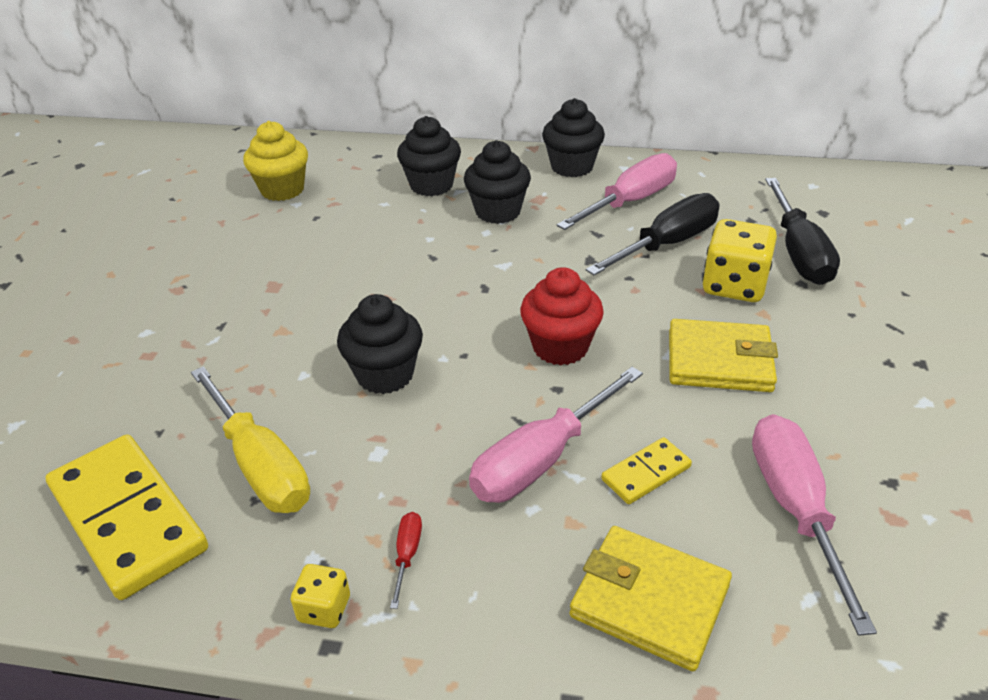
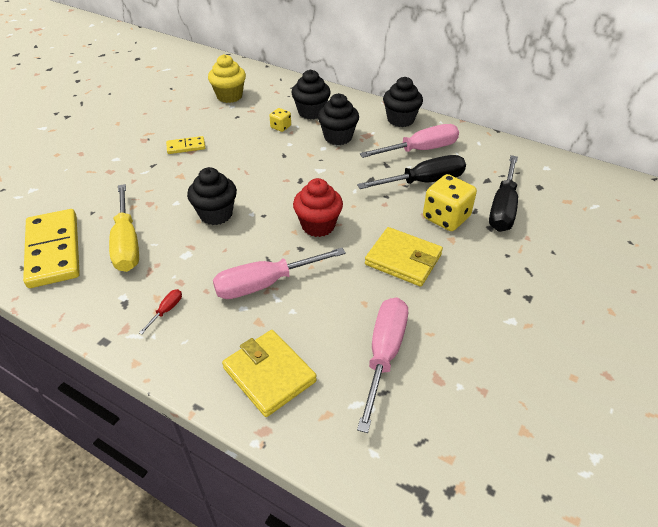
camera: 20 degrees right, 5 degrees up
(324, 609) = (112, 323): yellow dice -> yellow dice (281, 127)
(646, 473) = (315, 309): yellow domino -> yellow domino (186, 147)

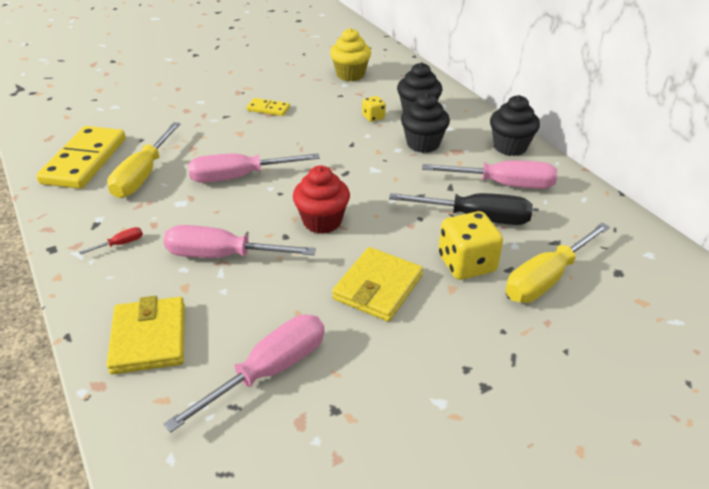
camera: 30 degrees right, 5 degrees down
(216, 214) = (238, 177): black cupcake -> pink screwdriver
(403, 259) = (378, 287): yellow wallet -> yellow wallet turned 60 degrees clockwise
(503, 208) = (546, 279): black screwdriver -> yellow screwdriver

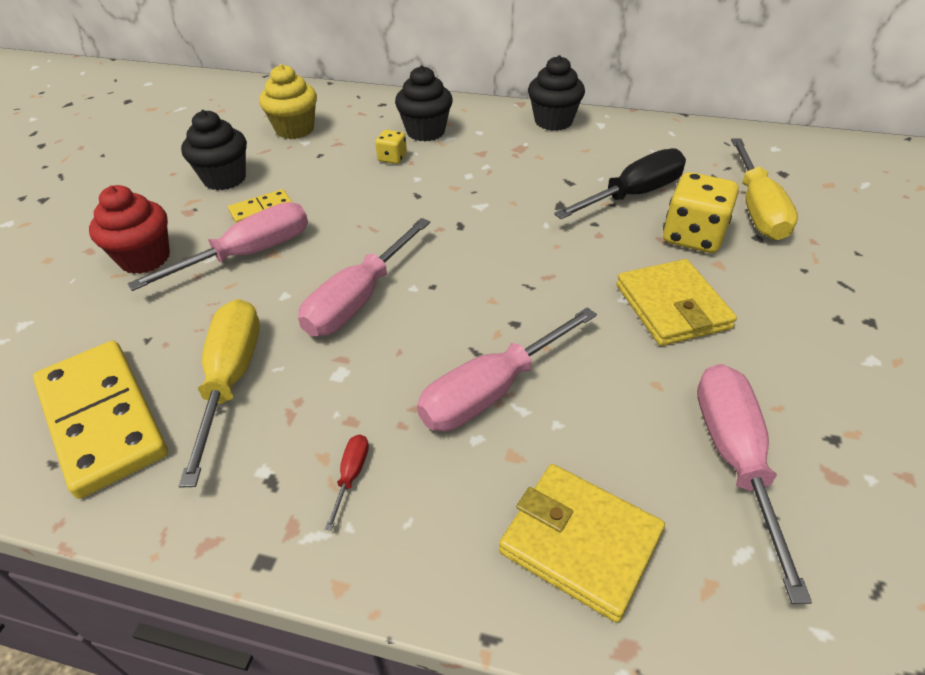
camera: 45 degrees left, 5 degrees up
(143, 176) = (231, 378): yellow screwdriver -> yellow screwdriver turned 150 degrees counterclockwise
(322, 221) = (523, 284): red cupcake -> red cupcake (145, 258)
(423, 144) = (481, 158): black cupcake -> black cupcake (224, 179)
(504, 184) = (604, 154): pink screwdriver -> pink screwdriver (250, 253)

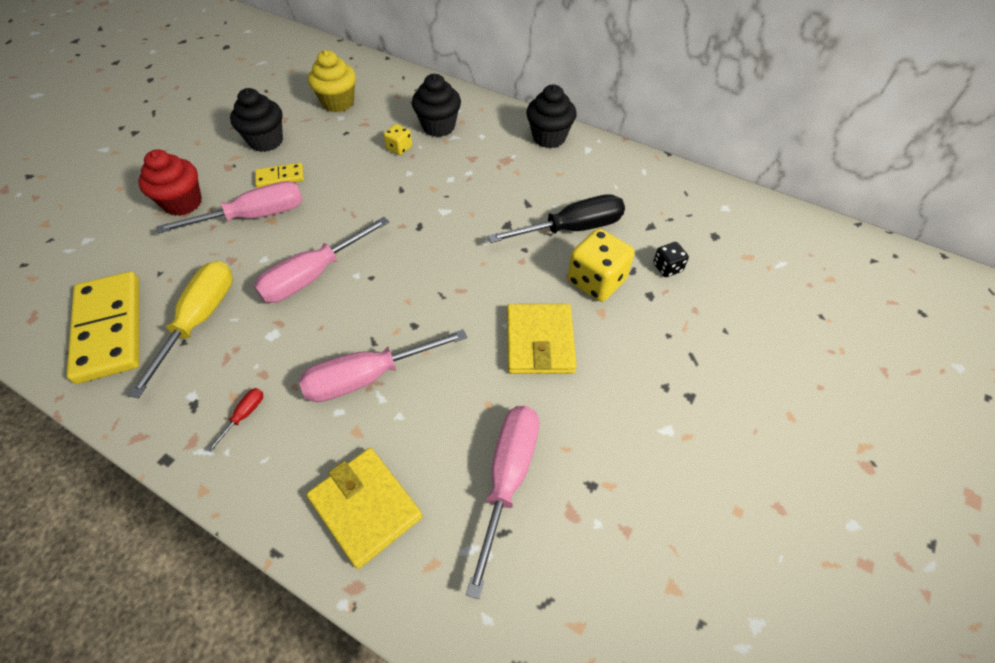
camera: 15 degrees right, 10 degrees up
(757, 209) = (667, 267): yellow screwdriver -> black dice

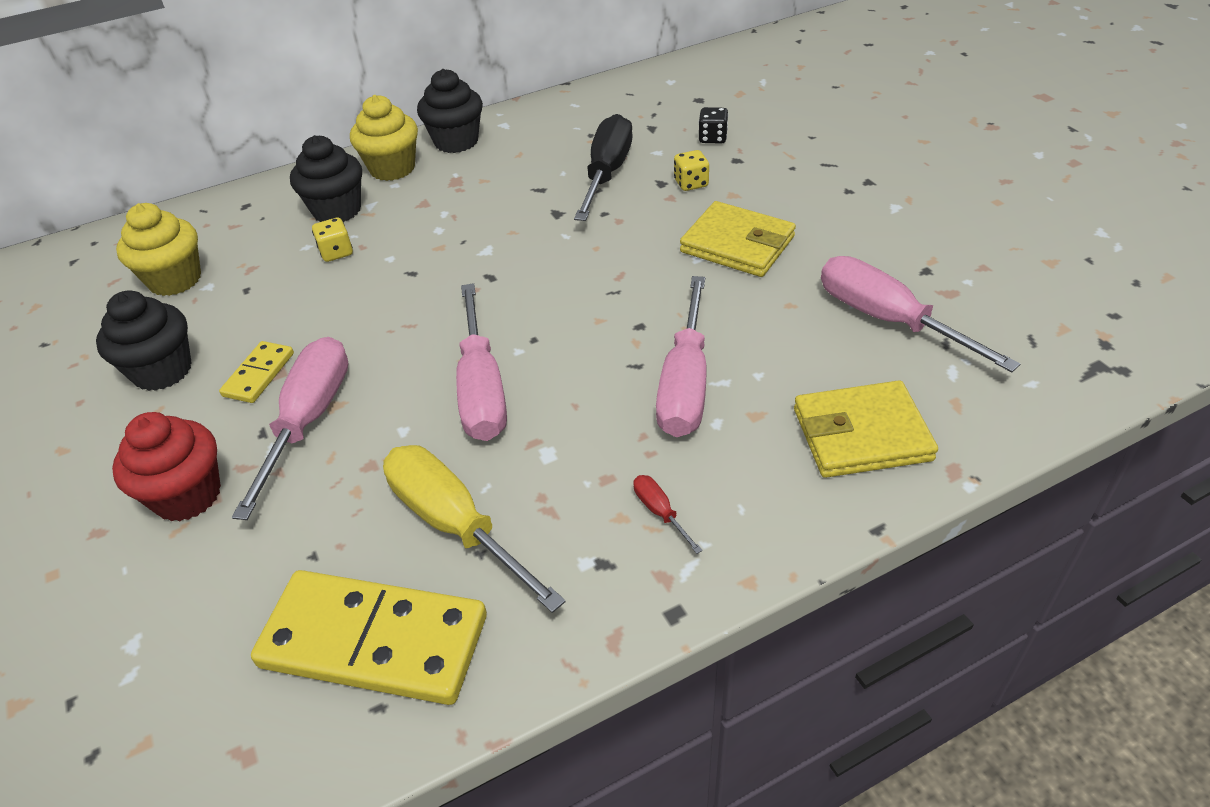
camera: 55 degrees left, 10 degrees down
(497, 126) = (392, 168): none -> yellow cupcake
(596, 281) = (691, 183): yellow dice -> yellow dice, size x0.52

